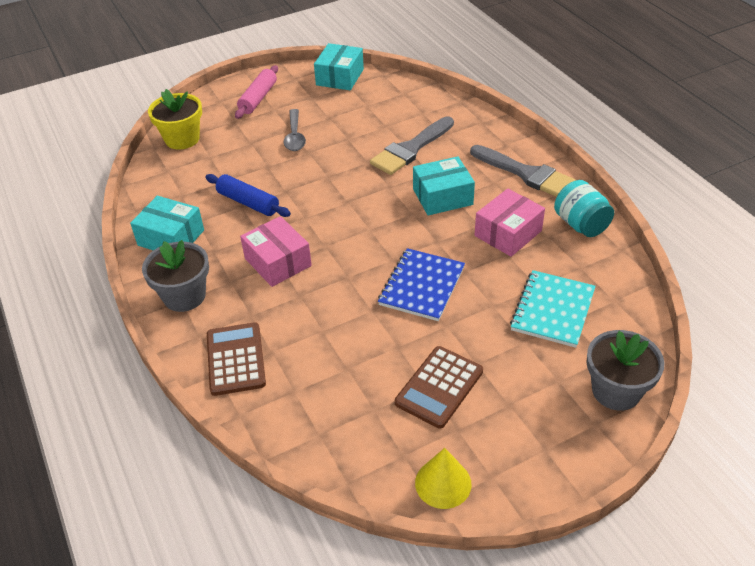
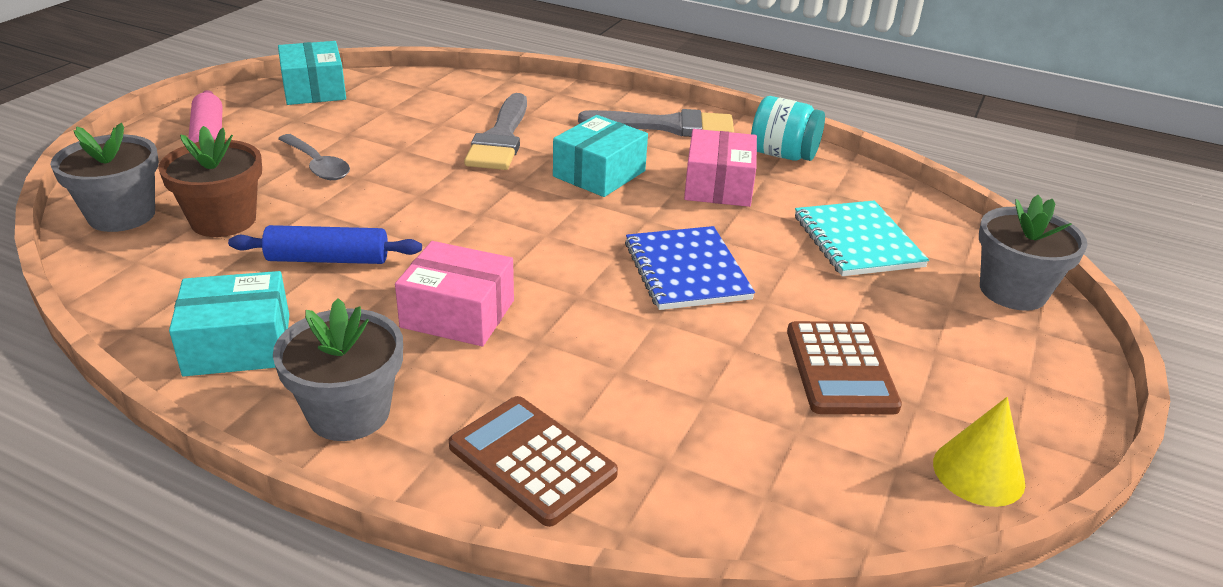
camera: 40 degrees left, 10 degrees down
(182, 139) = (122, 215): yellow flower pot -> grey flower pot
(222, 159) = (223, 220): none -> brown flower pot

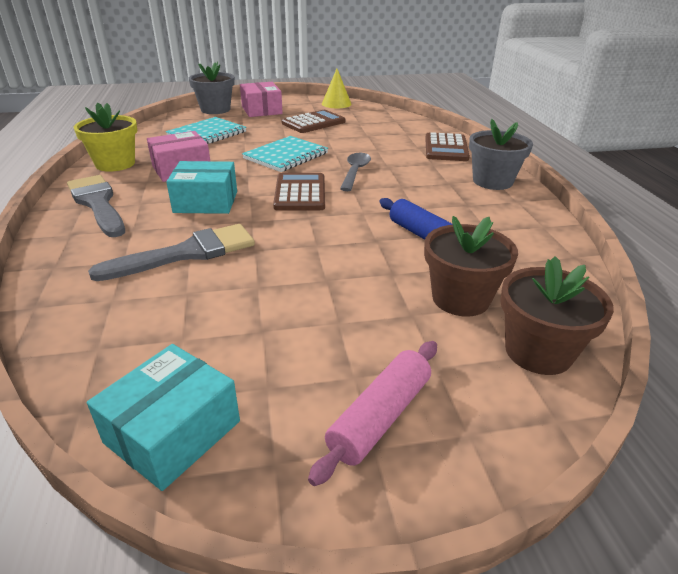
camera: 125 degrees left, 0 degrees up
(122, 215) = (538, 351): grey flower pot -> brown flower pot
(238, 345) = (518, 222): turquoise box -> none
(317, 165) = (336, 309): grey spoon -> grey spoon (355, 172)
(458, 314) = (402, 187): pink box -> pink box (261, 110)
(546, 232) = (300, 193): none -> brown calculator
(687, 271) = (286, 156): blue notebook -> turquoise notebook
(783, 155) = (115, 164): turquoise jar -> yellow flower pot

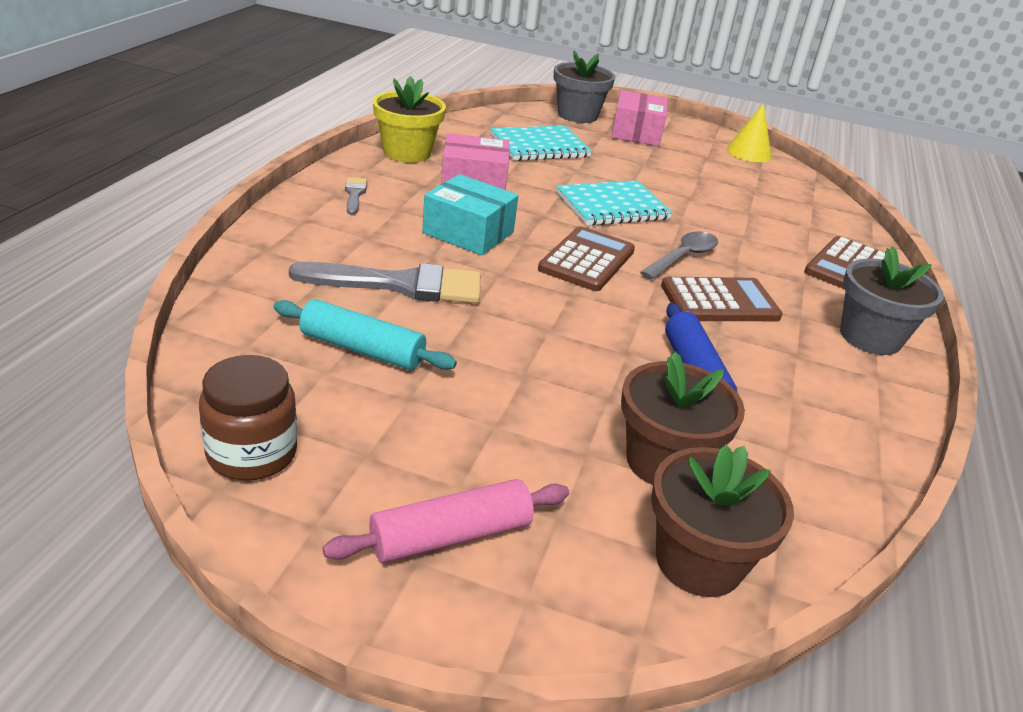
camera: 25 degrees right, 0 degrees up
(97, 203) = (354, 194): grey brush -> grey brush, size x0.47
(173, 432) = (252, 453): turquoise box -> brown jar
(196, 310) = (362, 349): none -> turquoise rolling pin
(313, 123) = (690, 171): brown calculator -> brown calculator (719, 301)

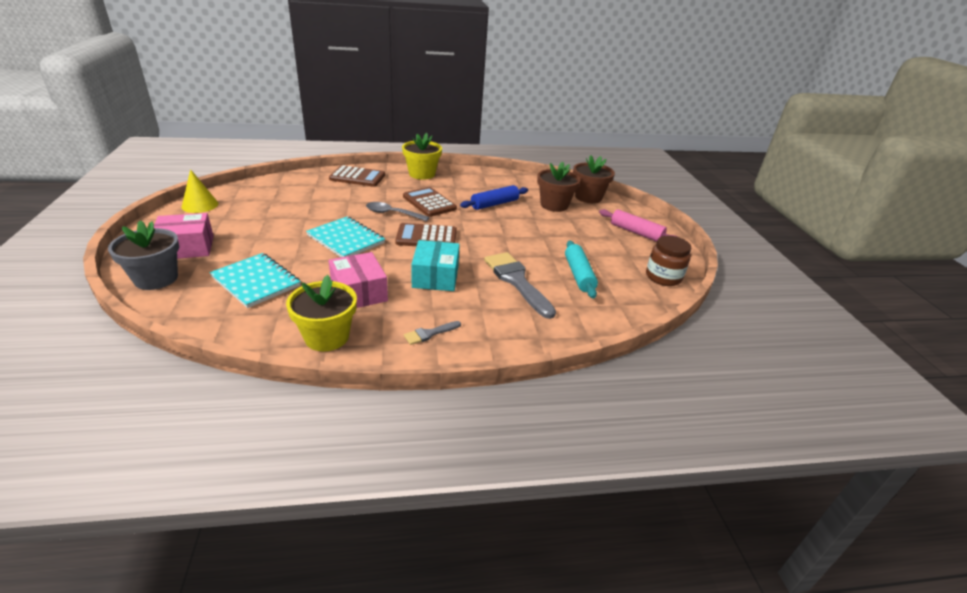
camera: 115 degrees left, 0 degrees up
(870, 337) = (422, 174): grey flower pot -> yellow flower pot

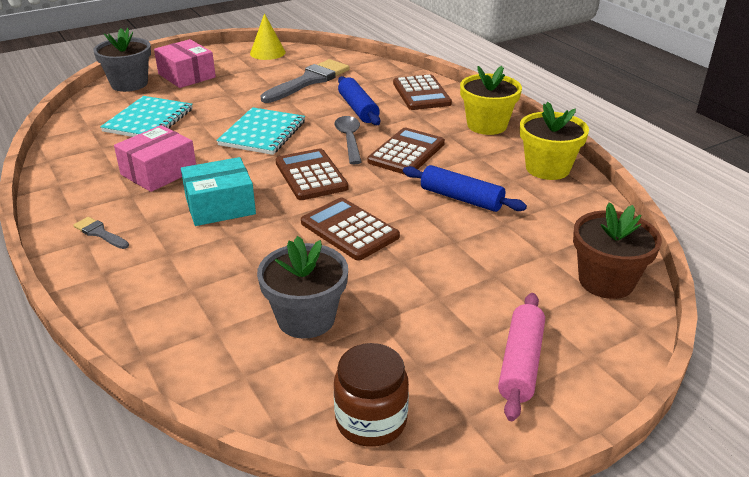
camera: 70 degrees right, 0 degrees up
(327, 337) = (72, 180): yellow flower pot -> yellow flower pot (547, 168)
(352, 200) = (358, 109): none -> blue rolling pin
(501, 241) = (349, 230): none -> brown calculator
(517, 281) = (249, 266): grey brush -> grey brush (309, 81)
(554, 205) = (524, 251): brown flower pot -> none
(578, 275) = (306, 318): turquoise rolling pin -> grey flower pot

